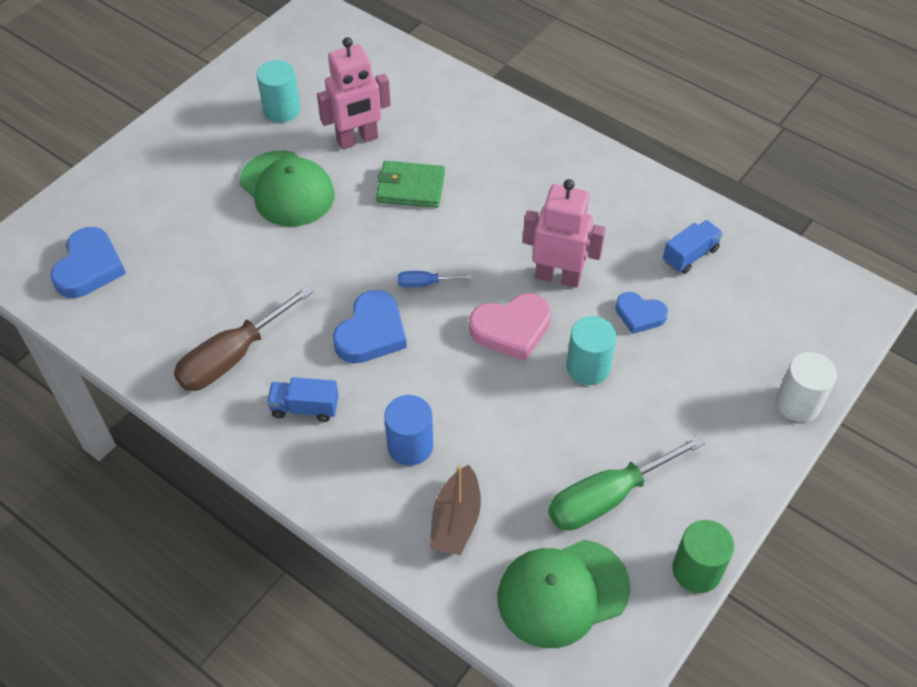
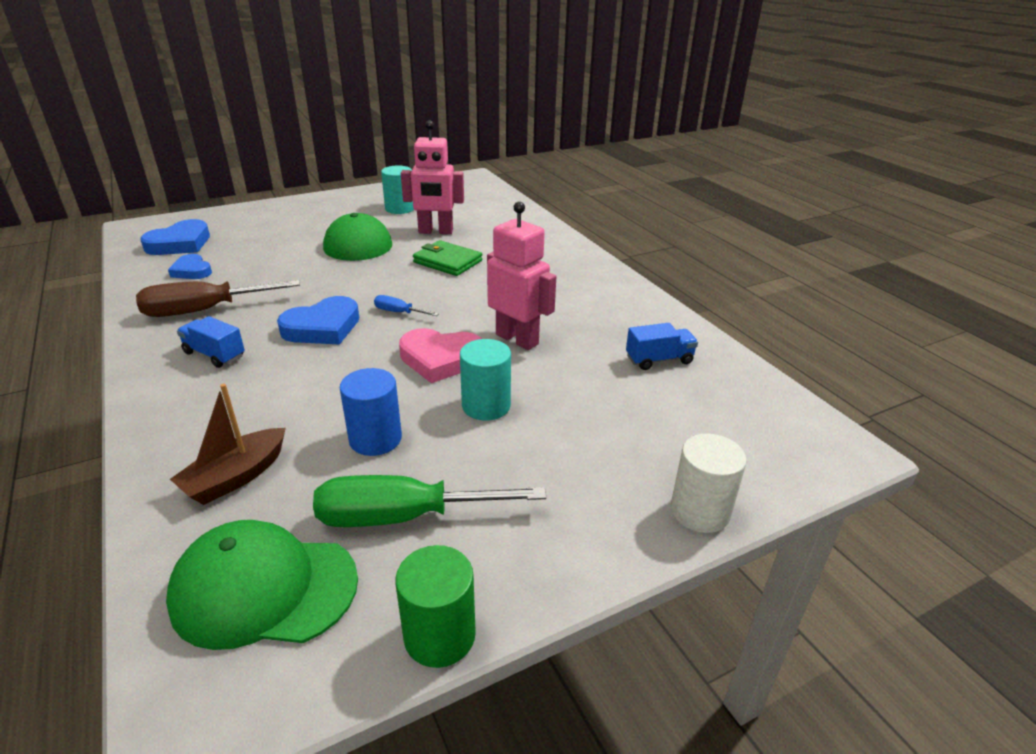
camera: 25 degrees right, 20 degrees down
(410, 446) = (264, 407): blue cylinder -> blue cylinder (375, 439)
(639, 315) = (572, 385): blue heart -> blue heart (192, 271)

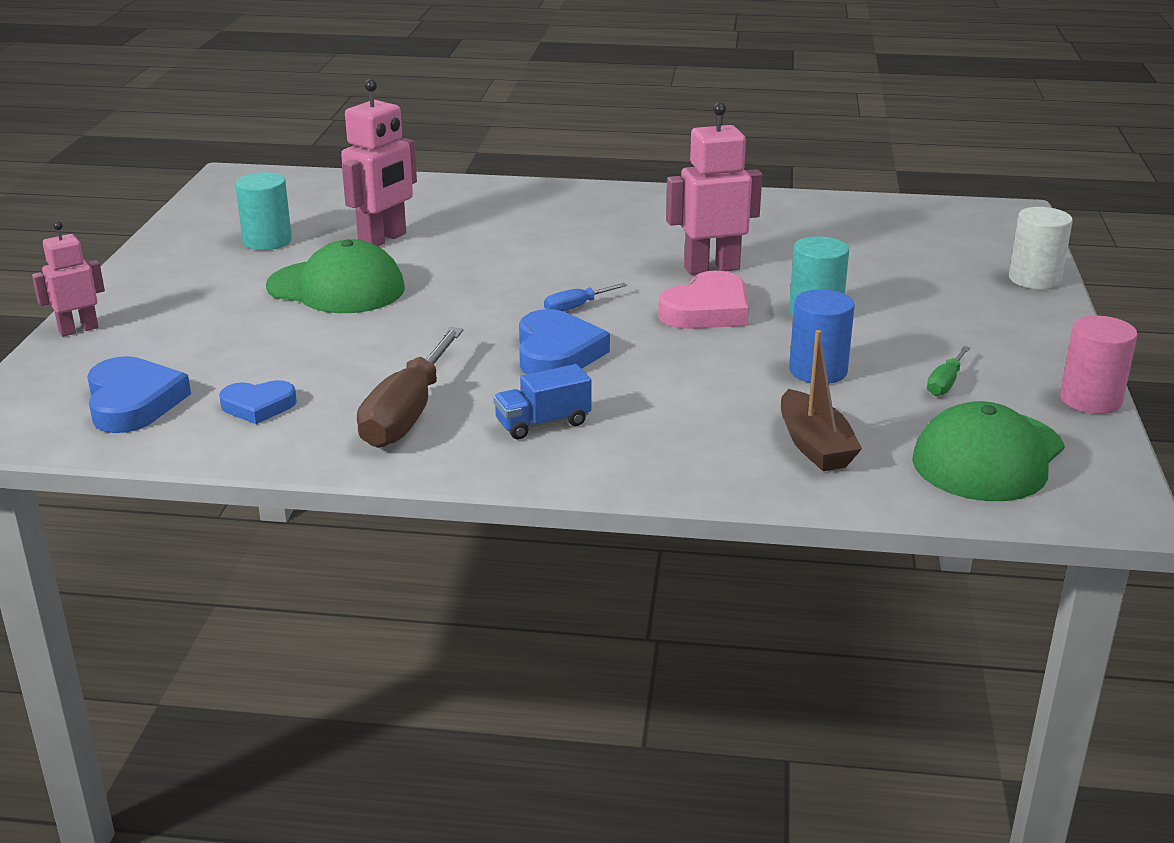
camera: 55 degrees left, 5 degrees down
(254, 208) = (78, 329): none -> pink robot
(403, 516) = (945, 383): green screwdriver -> green screwdriver, size x0.47
(439, 635) = (1090, 399): green cylinder -> pink cylinder
(447, 262) = (482, 254): green wallet -> none
(659, 360) = (821, 226): blue truck -> none

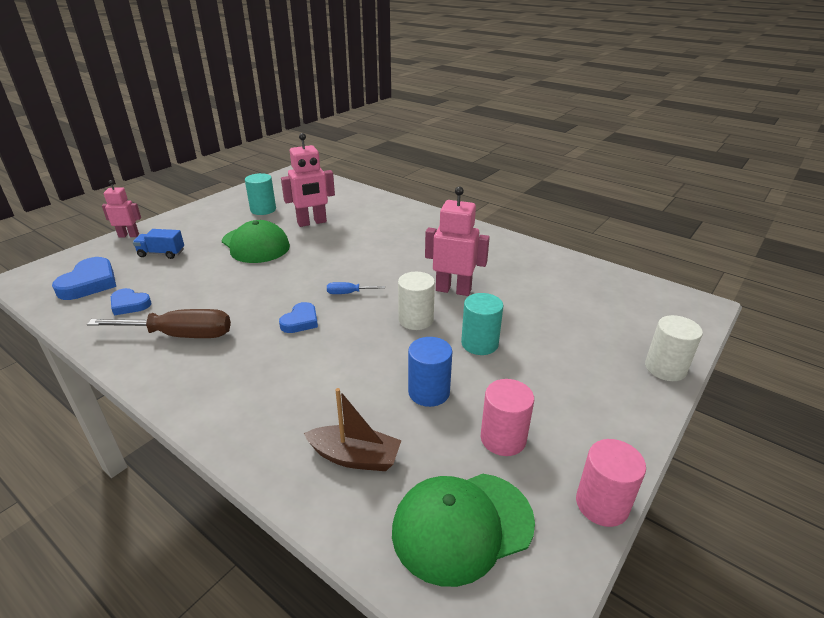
camera: 30 degrees right, 5 degrees up
(407, 414) = (180, 335): brown screwdriver -> brown screwdriver turned 135 degrees counterclockwise
(543, 423) = (231, 369): blue truck -> blue truck (161, 253)
(557, 353) = (300, 321): blue heart -> blue heart, size x0.63
(707, 310) = (416, 320): pink heart -> white cylinder
(814, 446) = (355, 457): brown boat -> brown boat turned 90 degrees counterclockwise
(945, 383) = (503, 438): green screwdriver -> pink cylinder

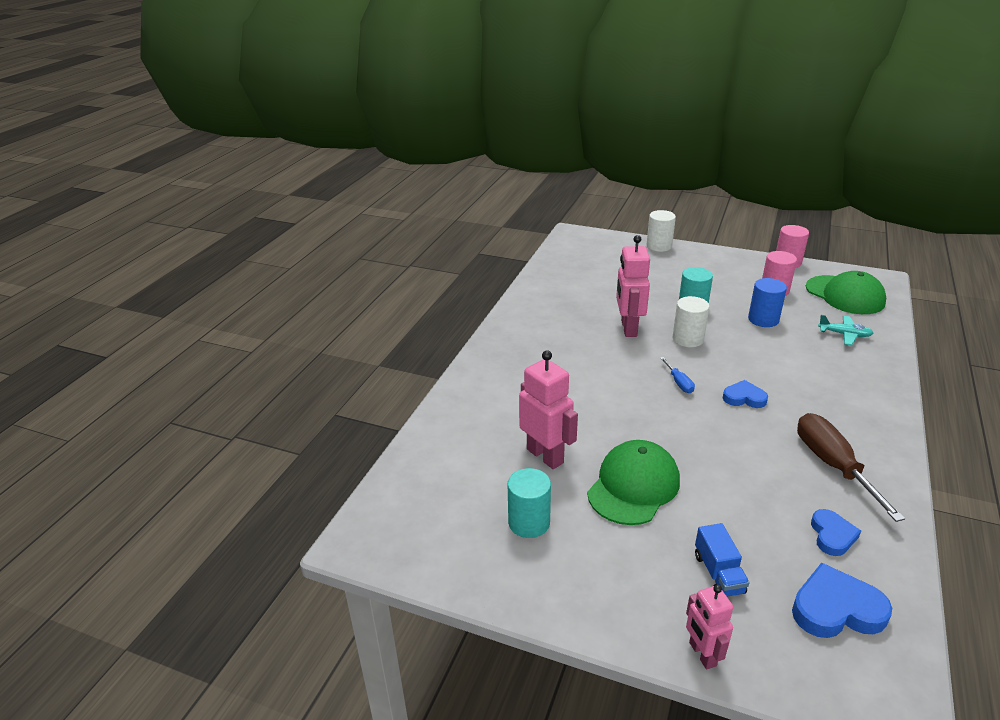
camera: 105 degrees left, 0 degrees up
(355, 457) = (844, 334): brown boat -> turquoise plane

